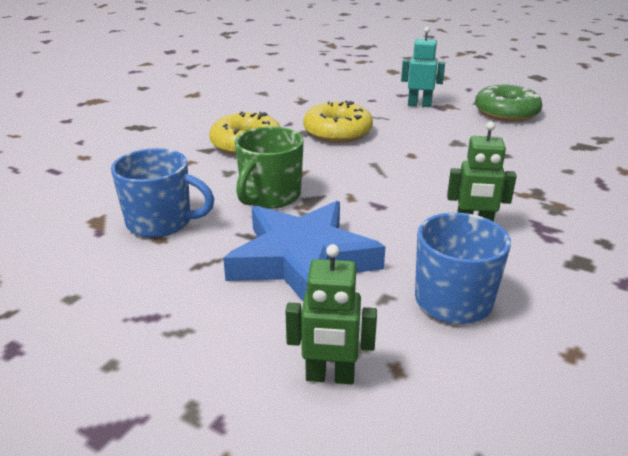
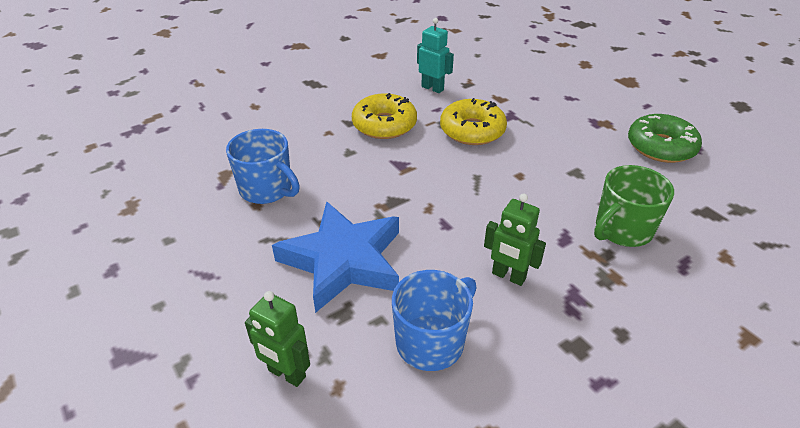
camera: 25 degrees right, 10 degrees up
(270, 196) = (363, 188): green mug -> green mug (622, 230)
(419, 105) = (577, 115): turquoise robot -> turquoise robot (432, 88)

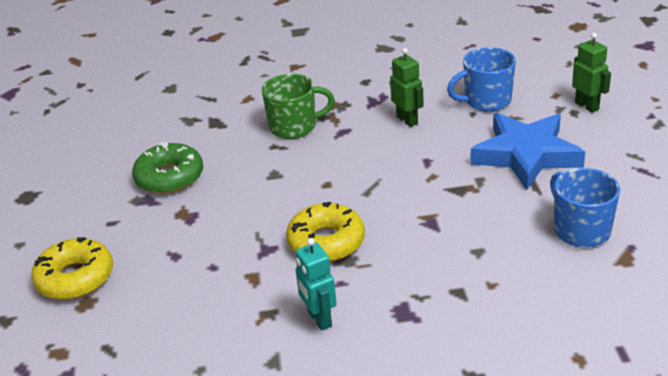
camera: 150 degrees left, 5 degrees down
(384, 125) = (418, 277): yellow donut -> yellow donut (75, 278)

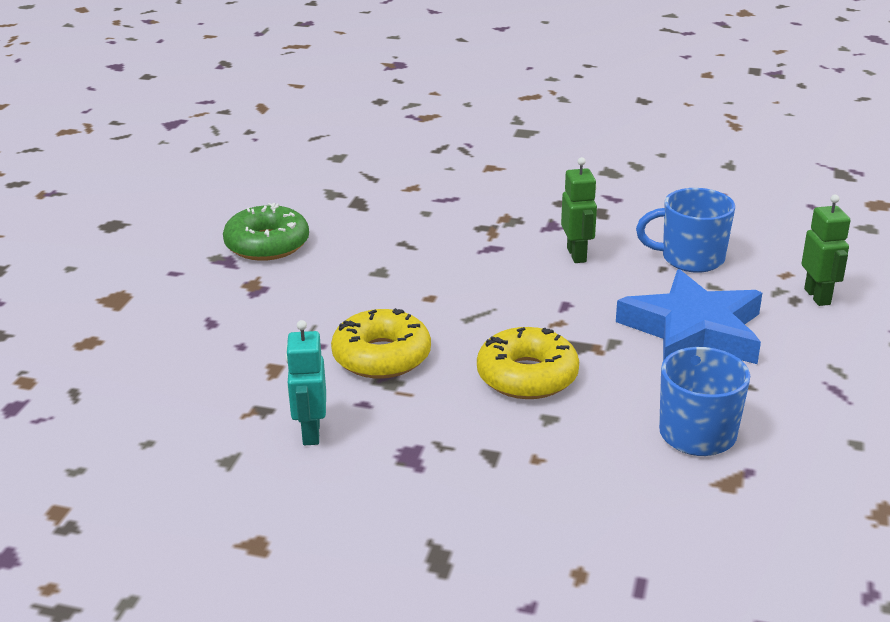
camera: 20 degrees right, 5 degrees down
(75, 278) = (97, 315): yellow donut -> yellow donut (527, 376)
(294, 127) = (441, 229): green mug -> none

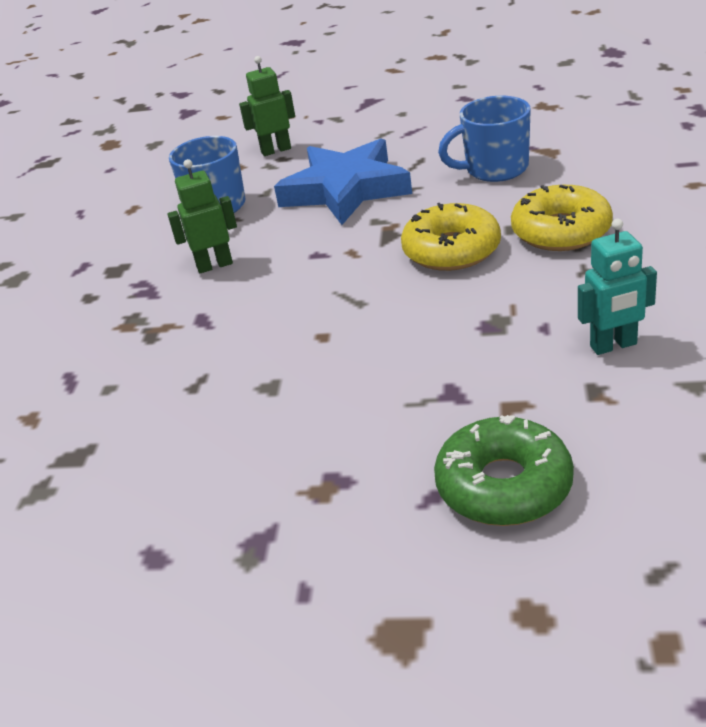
camera: 95 degrees left, 5 degrees up
(267, 244) = (205, 512): green donut -> green donut (504, 485)
(381, 356) = (454, 338): yellow donut -> yellow donut (561, 231)

